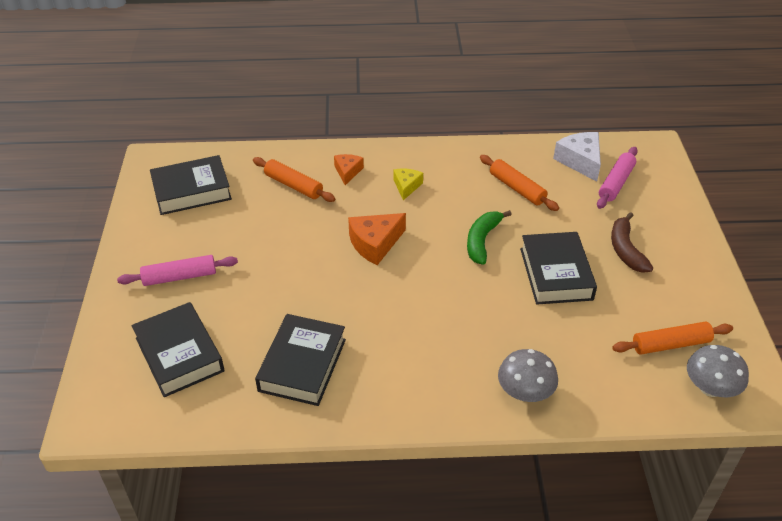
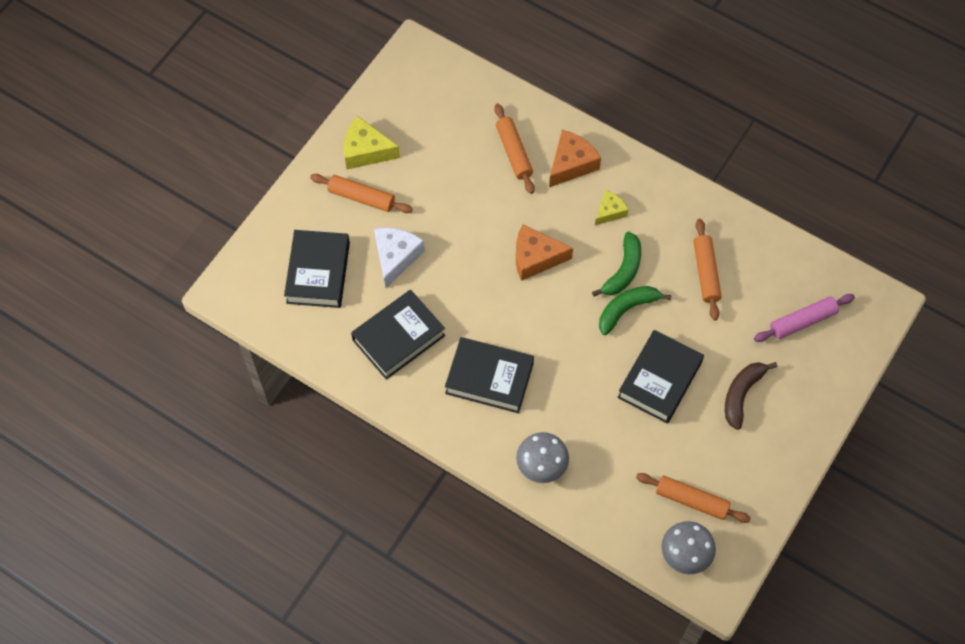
camera: 35 degrees right, 20 degrees up
(158, 242) = (366, 151): none -> yellow cheese
(180, 277) = (361, 197): pink rolling pin -> orange rolling pin
(192, 191) = (426, 108): black book -> black book (489, 378)
(347, 172) = (571, 164): orange cheese -> orange cheese, size x1.62
(454, 217) = (623, 270): none -> green banana
(580, 161) = (793, 277): white cheese -> white cheese (396, 257)

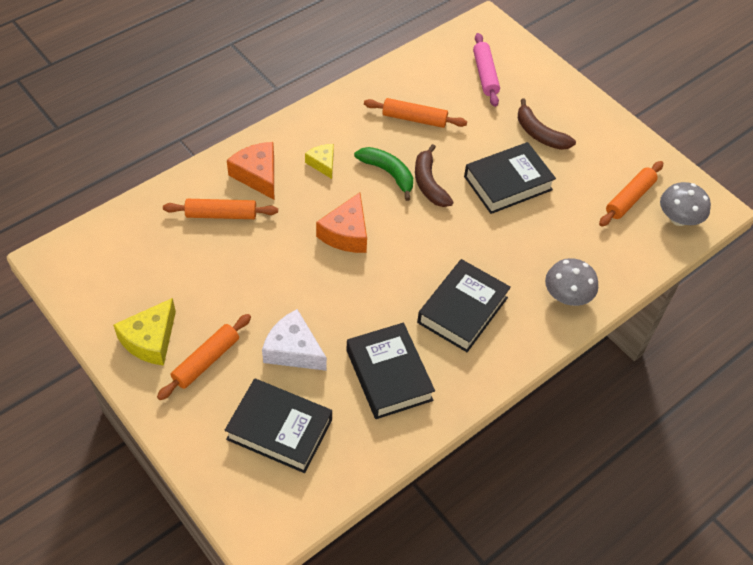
camera: 75 degrees left, 10 degrees down
(626, 309) = (429, 183): green banana -> brown banana
(660, 380) = (507, 183): black book -> black book turned 75 degrees counterclockwise

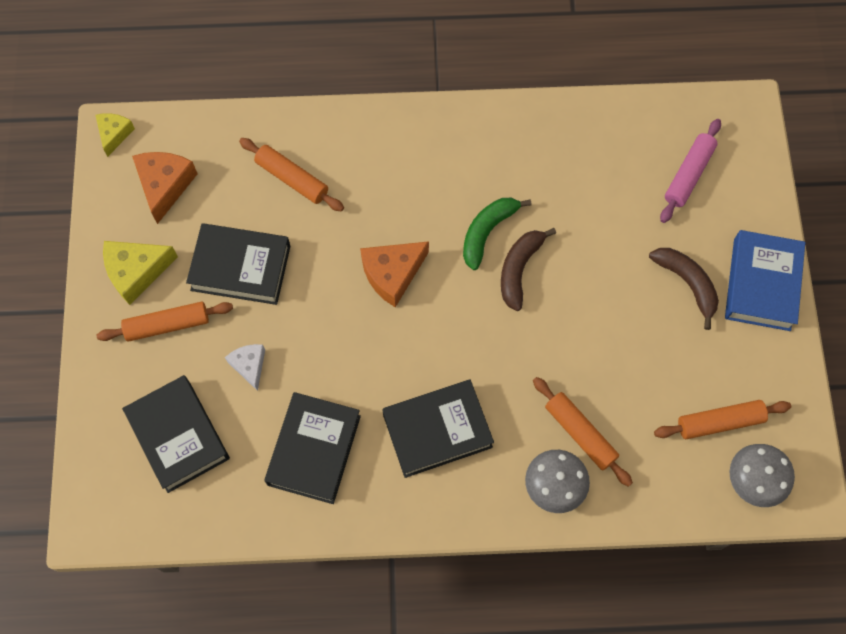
camera: 40 degrees right, 15 degrees up
(257, 175) = (358, 155): orange cheese -> orange cheese (165, 185)
(293, 350) = (249, 365): white cheese -> white cheese, size x0.62
(322, 163) = (431, 180): yellow cheese -> yellow cheese (114, 134)
(388, 173) = (487, 232): green banana -> green banana turned 135 degrees counterclockwise
(414, 119) = (566, 184): orange rolling pin -> orange rolling pin (580, 433)
(507, 183) = (602, 320): black book -> black book (241, 267)
(539, 134) = (687, 284): brown banana -> brown banana turned 150 degrees clockwise
(582, 110) = (761, 284): none -> blue book

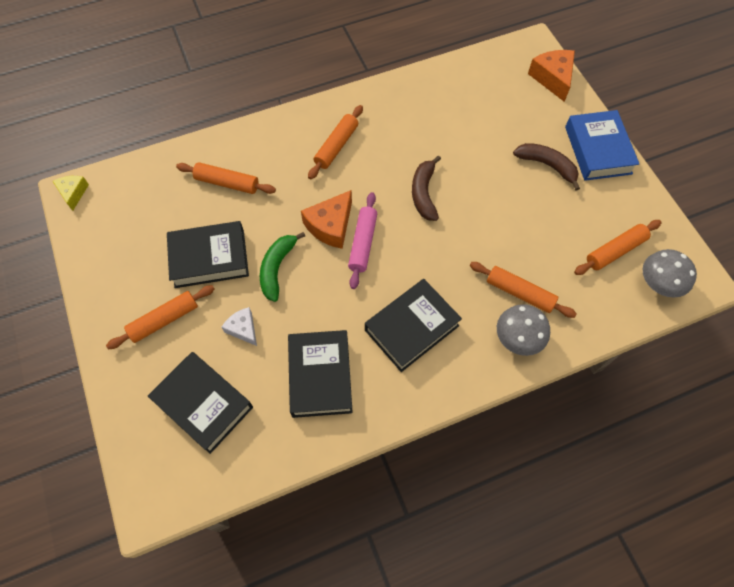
camera: 20 degrees left, 5 degrees down
(136, 272) = (124, 288): yellow cheese -> none
(165, 185) = (127, 217): orange cheese -> orange cheese (552, 78)
(438, 172) = (336, 146): none -> orange rolling pin
(487, 232) = (389, 175): green banana -> green banana (277, 268)
(688, 175) = (514, 96): pink rolling pin -> pink rolling pin (363, 243)

